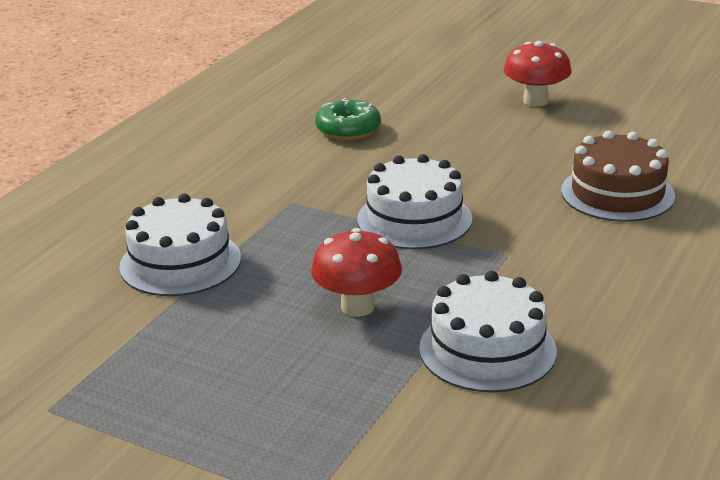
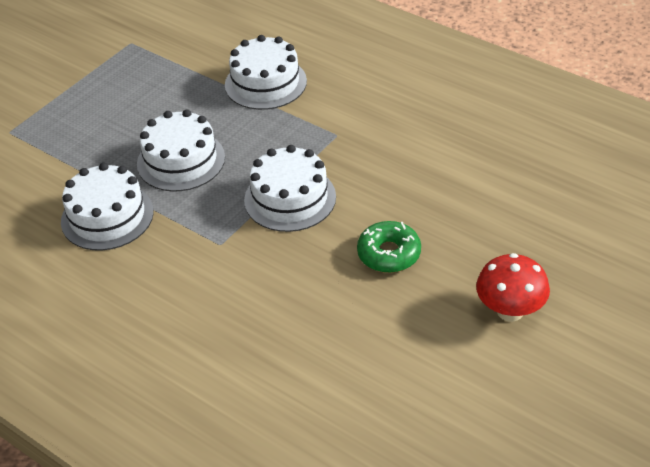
camera: 100 degrees right, 15 degrees up
(348, 129) = (462, 172): green donut -> green donut (389, 254)
(357, 307) = (181, 160): red mushroom -> white cake
(617, 193) = (297, 332): brown cake -> none

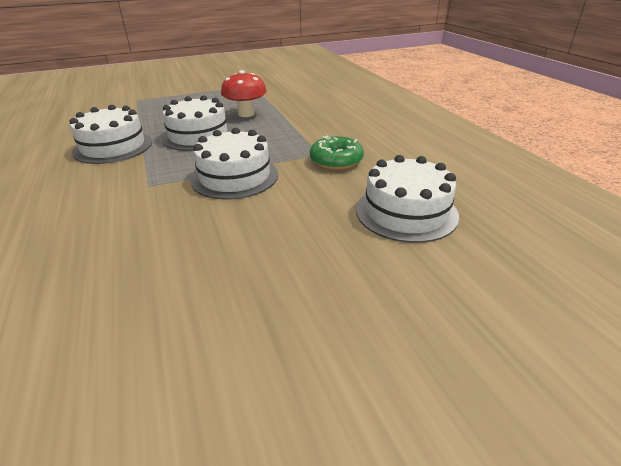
camera: 30 degrees right, 10 degrees down
(265, 83) = (305, 117): white cake -> white cake (406, 212)
(389, 254) = (259, 244): green donut -> green donut (336, 160)
(510, 311) = (323, 366): red mushroom -> red mushroom (246, 114)

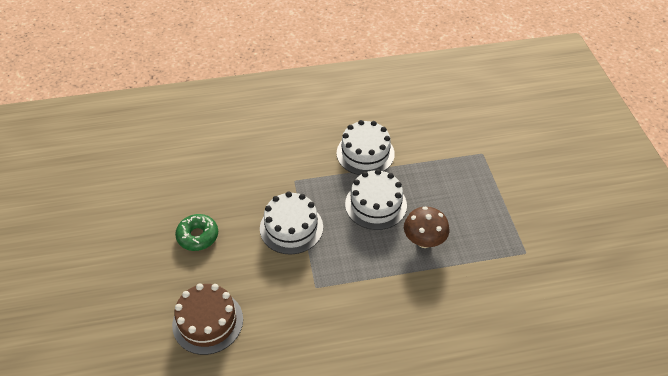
camera: 100 degrees right, 15 degrees up
(246, 114) = (424, 241): red mushroom -> brown mushroom
(336, 160) = (298, 297): green donut -> green donut (198, 236)
(406, 212) = (208, 322): white cake -> brown cake

